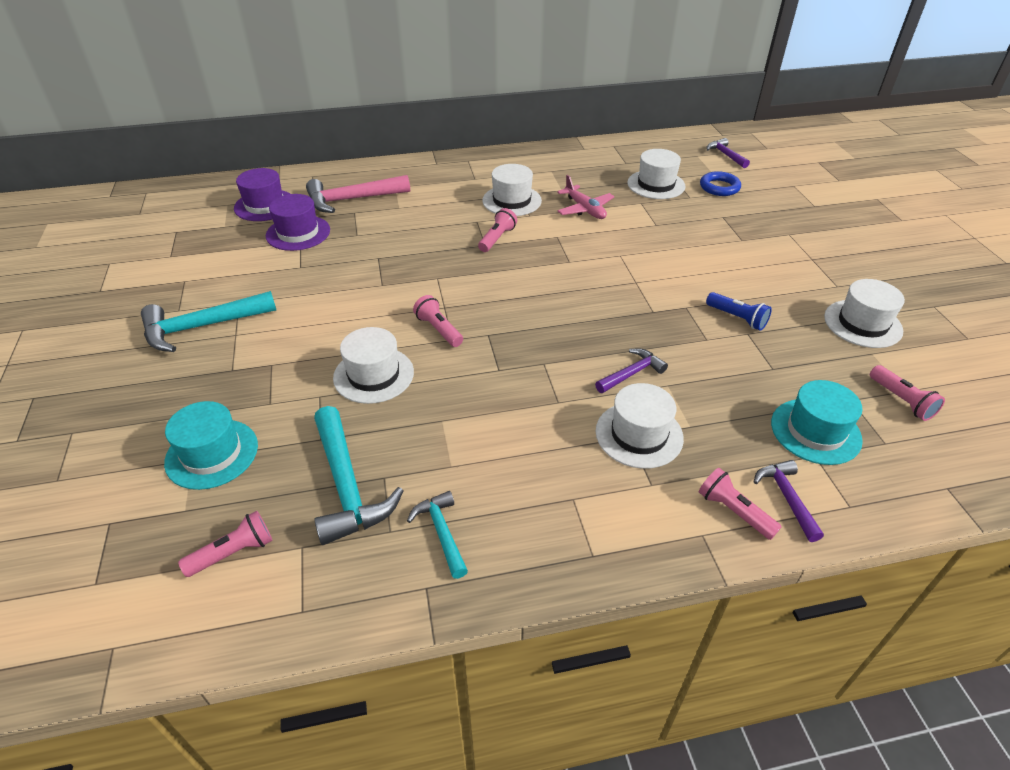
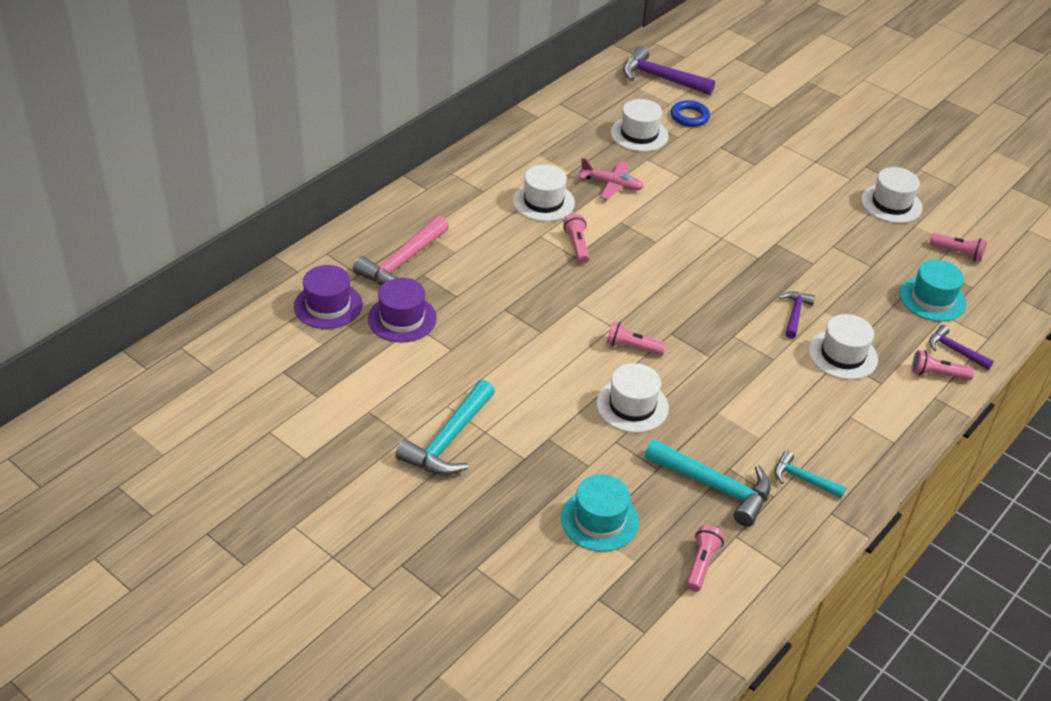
camera: 40 degrees left, 0 degrees up
(725, 155) = (660, 78): purple hammer -> purple hammer, size x1.78
(737, 318) = (816, 237): blue flashlight -> none

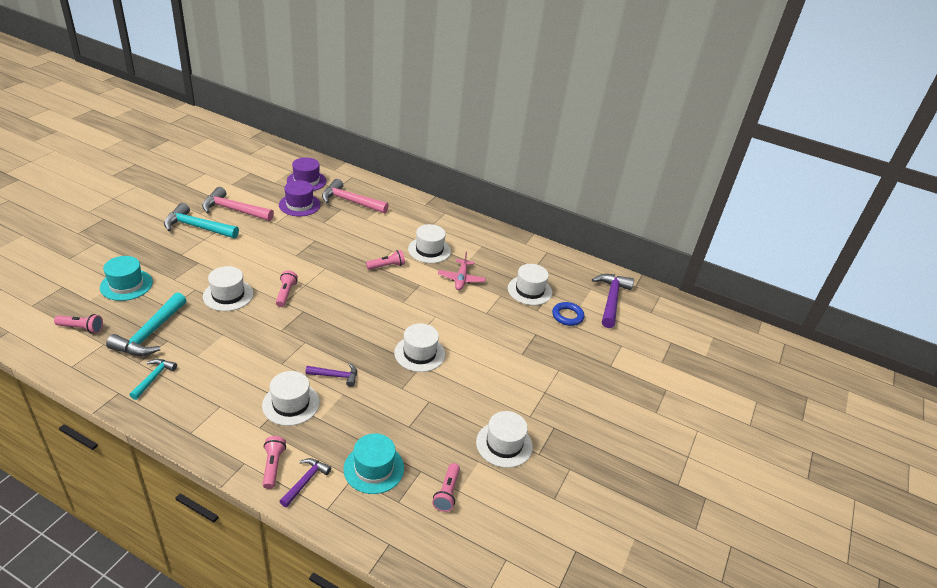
camera: 75 degrees right, 5 degrees down
(403, 396) = (233, 210): none -> pink hammer
(755, 241) = (419, 353): none -> white hat

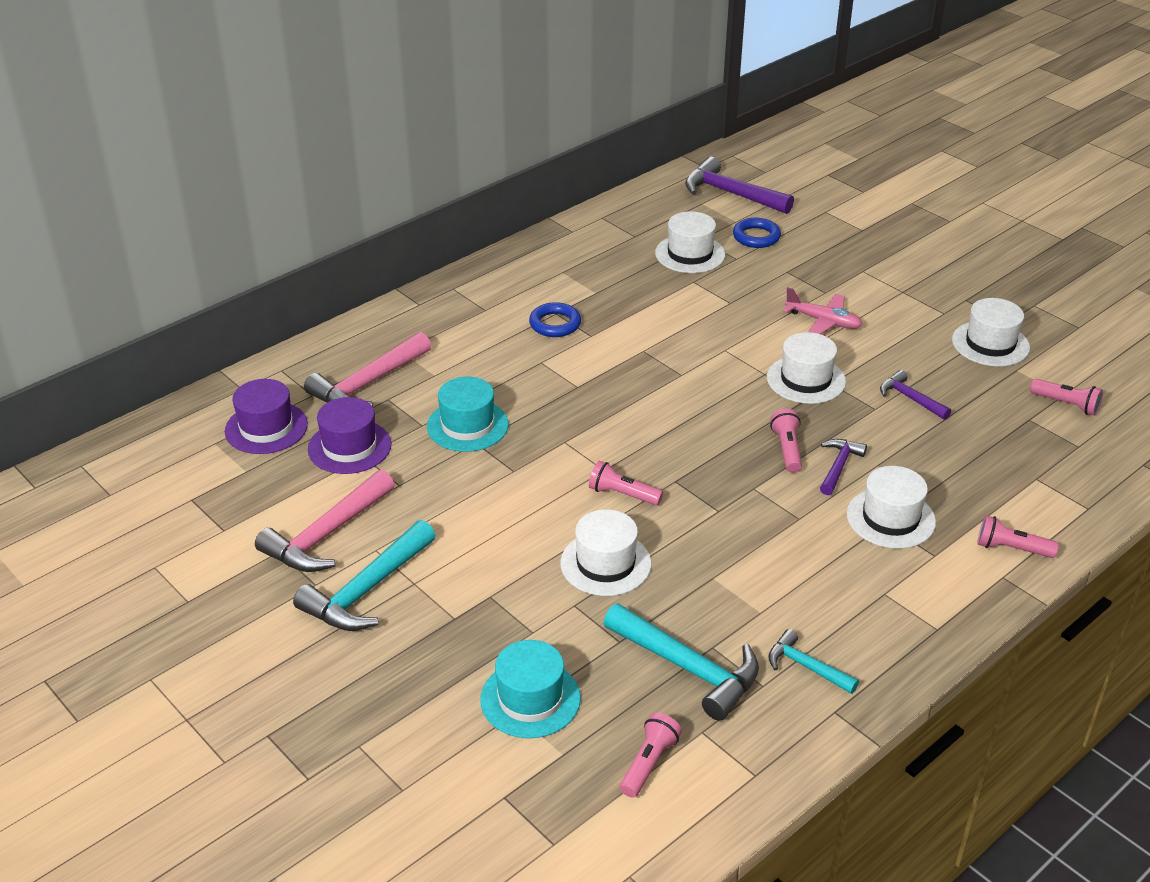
camera: 65 degrees left, 0 degrees up
(305, 481) = (1040, 521): purple hammer -> purple hammer (910, 398)
(374, 468) = (1022, 457): turquoise hat -> turquoise hat (467, 425)
(387, 266) = (583, 374): pink flashlight -> pink flashlight (787, 449)
(429, 250) = (555, 324): white hat -> blue ring
(461, 279) = (643, 308): pink plane -> pink plane (823, 321)

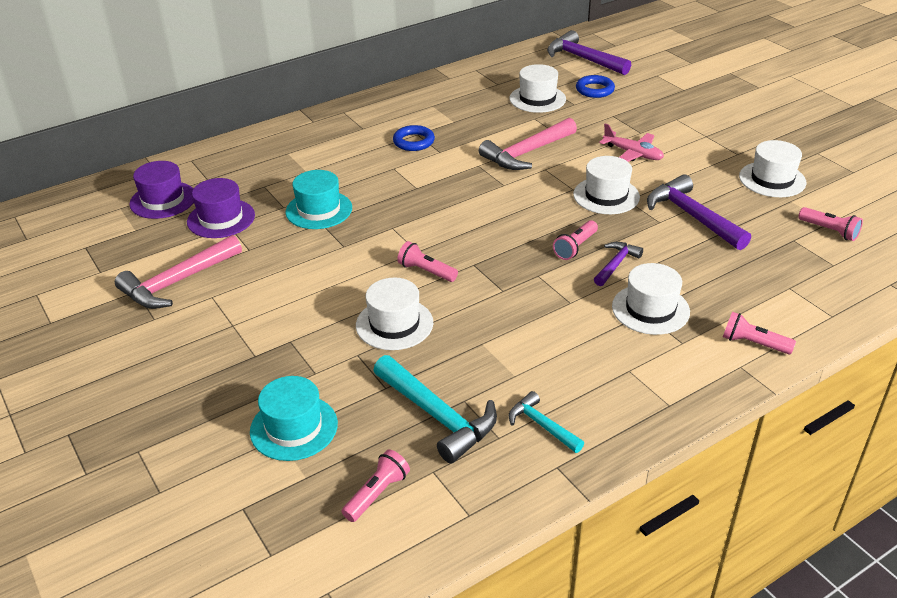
camera: 10 degrees right, 0 degrees up
(367, 384) = (252, 175): pink hammer -> pink hammer (526, 153)
(367, 590) = (192, 327): turquoise hammer -> none
(787, 449) = (575, 247): pink flashlight -> pink flashlight turned 150 degrees counterclockwise
(910, 398) = (692, 216): purple hammer -> purple hammer, size x1.78

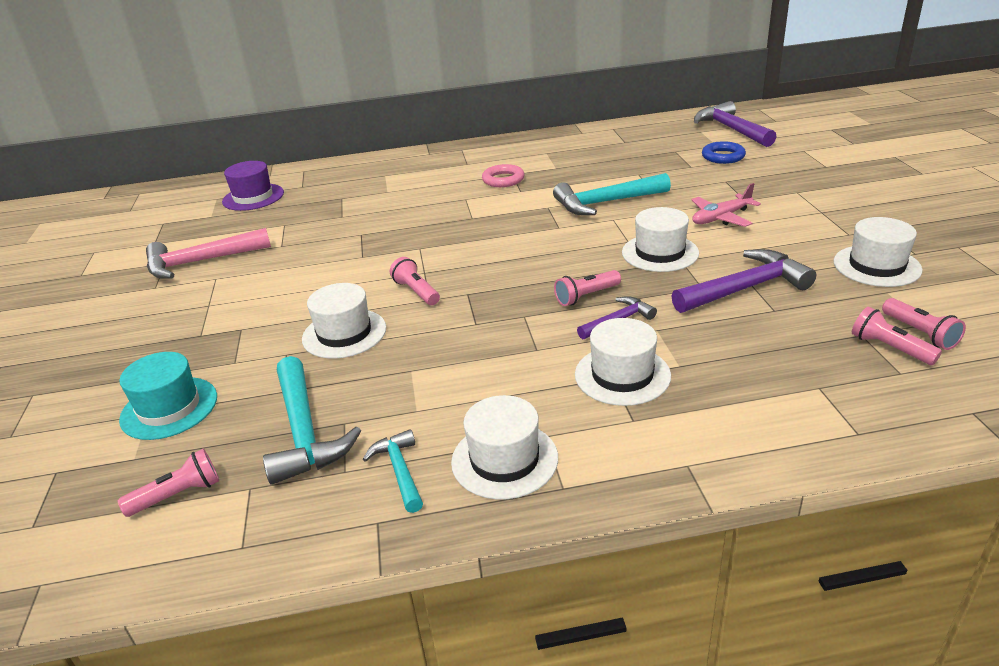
camera: 25 degrees right, 5 degrees down
(221, 218) = (283, 218): purple hat -> none
(319, 210) = (369, 223): turquoise hat -> none
(413, 142) = (503, 180): blue ring -> pink ring
(526, 153) = (605, 203): pink hammer -> turquoise hammer
(537, 99) = (655, 158): white hat -> white hat (504, 459)
(633, 154) = (721, 218): pink plane -> pink plane turned 90 degrees clockwise
(692, 216) = (745, 288): purple hammer -> purple hammer turned 75 degrees clockwise
(753, 343) = (724, 442): pink flashlight -> pink flashlight (889, 348)

